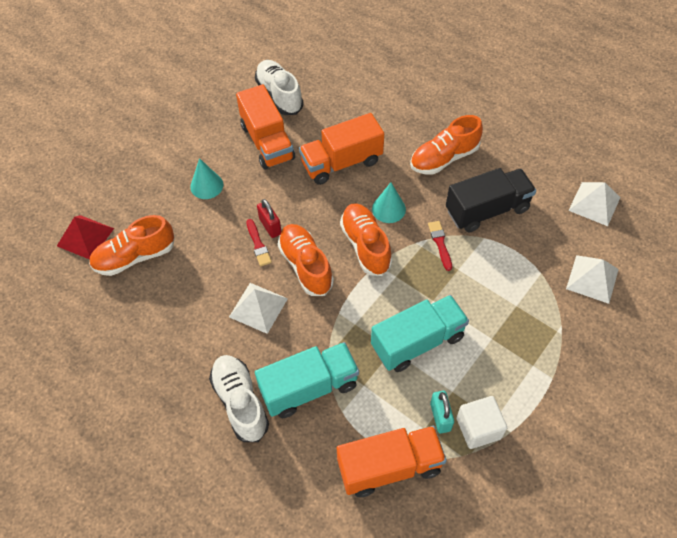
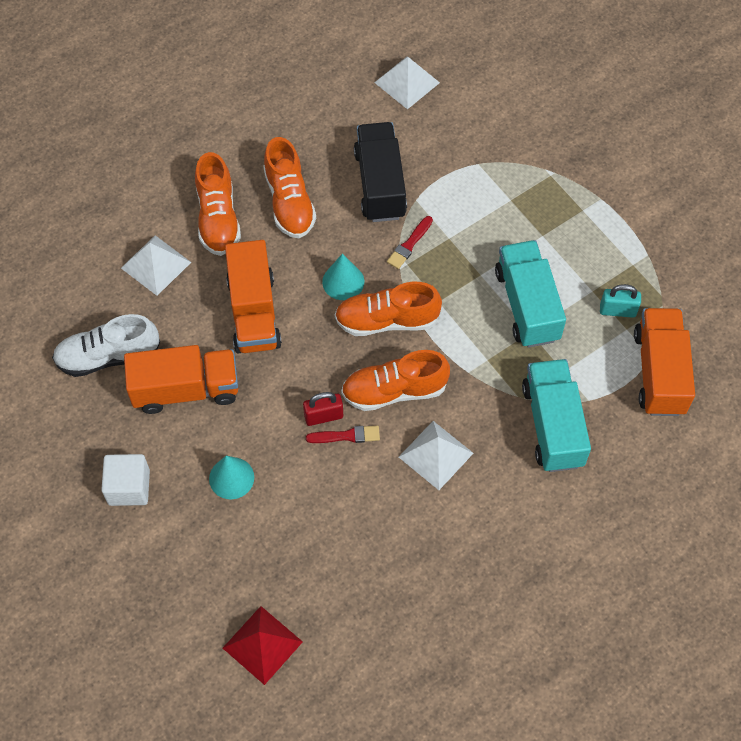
camera: 75 degrees left, 5 degrees up
(135, 257) = (316, 585): orange shoe -> orange shoe (218, 218)
(240, 402) = (552, 499): white shoe -> none
(440, 243) = (409, 244): red brush -> red brush turned 60 degrees counterclockwise
(478, 428) = (638, 281): white cube -> white cube (129, 487)
(592, 279) = (499, 121): white pyramid -> white pyramid (156, 265)

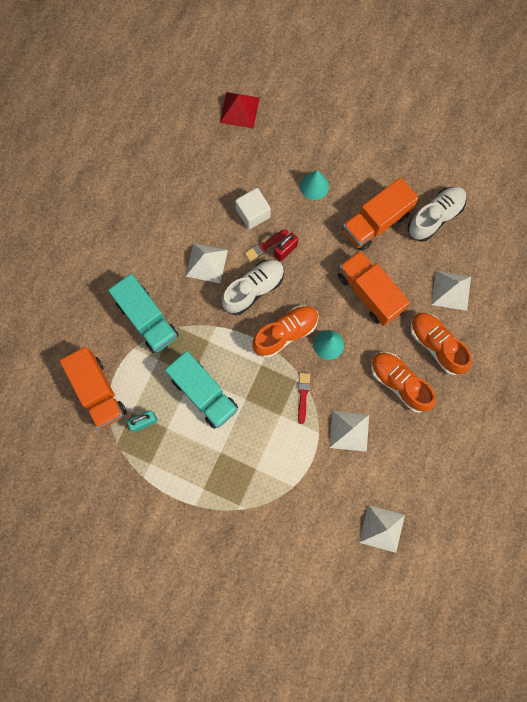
camera: 150 degrees right, 15 degrees up
(129, 487) = (367, 150): white cube -> white cube (253, 213)
(380, 184) = (349, 431): black truck -> white pyramid
(394, 390) = (254, 289): orange shoe -> white shoe

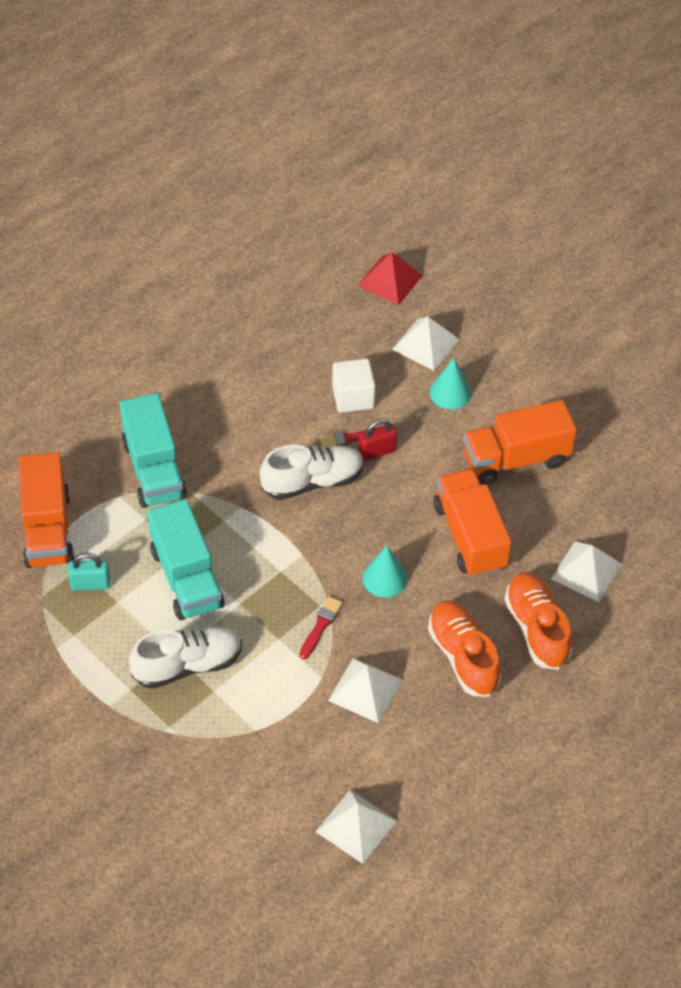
camera: 20 degrees right, 25 degrees down
(206, 263) = (264, 432): white pyramid -> white pyramid (425, 344)
(285, 333) = (331, 545): orange shoe -> none
(435, 217) = (602, 479): white shoe -> white shoe (188, 665)

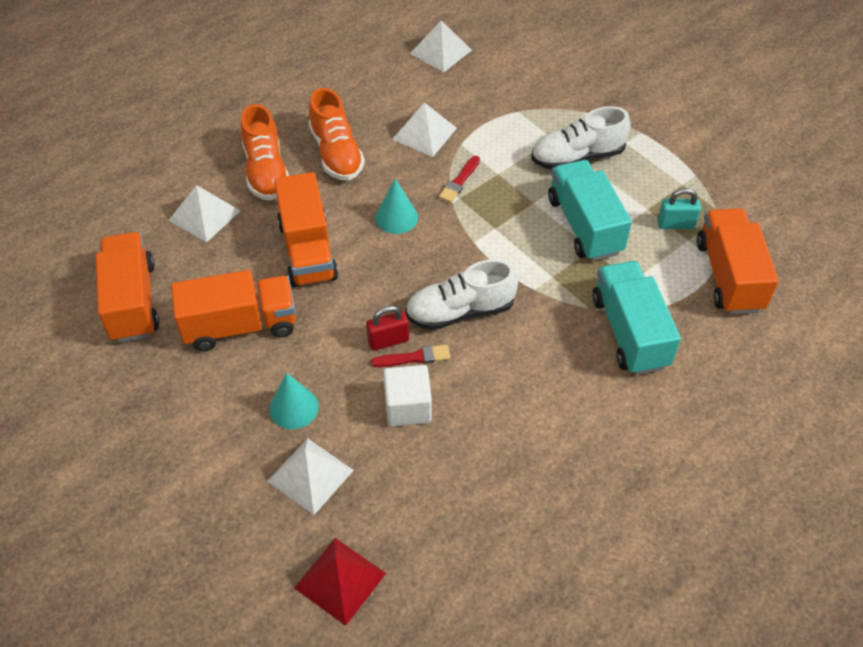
camera: 175 degrees left, 0 degrees up
(624, 477) = (133, 301): none -> orange truck

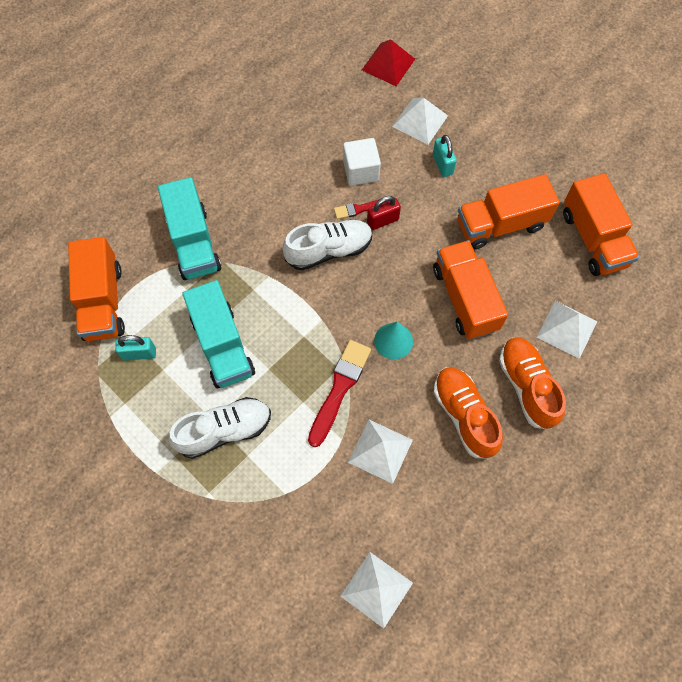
camera: 175 degrees right, 15 degrees up
(294, 408) = (442, 164): turquoise cone -> turquoise padlock
(459, 181) = (339, 388): red brush -> red brush, size x1.74

